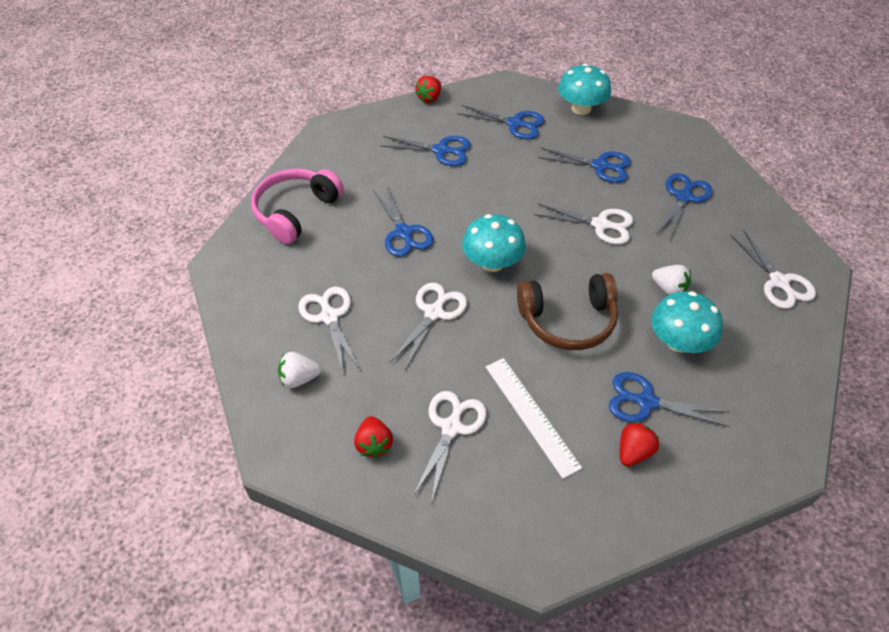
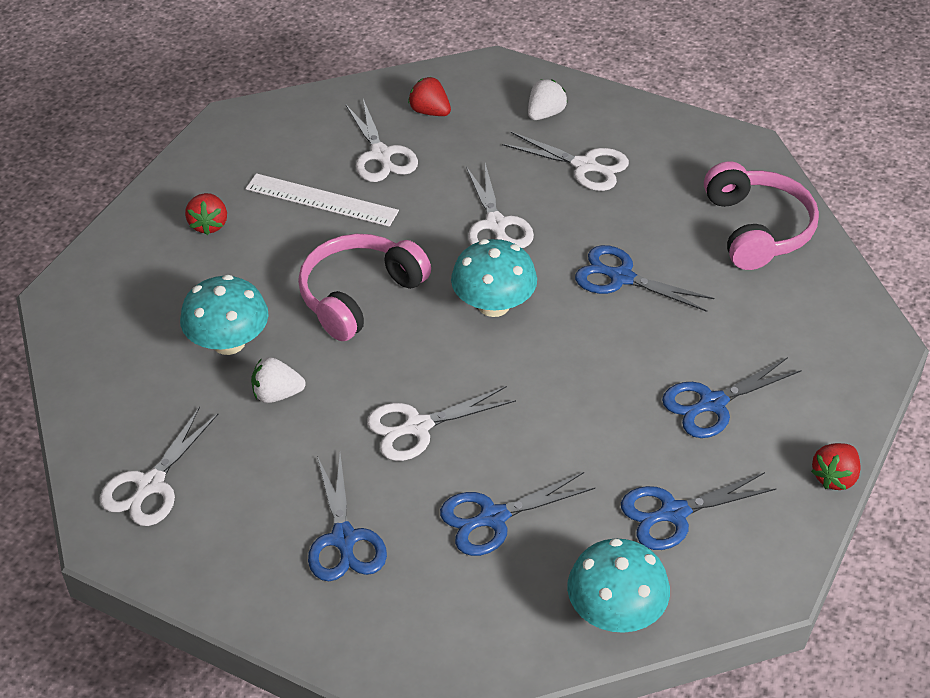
camera: 140 degrees right, 5 degrees down
(429, 98) = (834, 477): red strawberry -> red strawberry turned 135 degrees counterclockwise
(568, 320) = (359, 295): brown headphones -> pink headphones
(646, 402) = (224, 269): blue scissors -> none
(779, 282) = (151, 484): white scissors -> white scissors turned 90 degrees counterclockwise

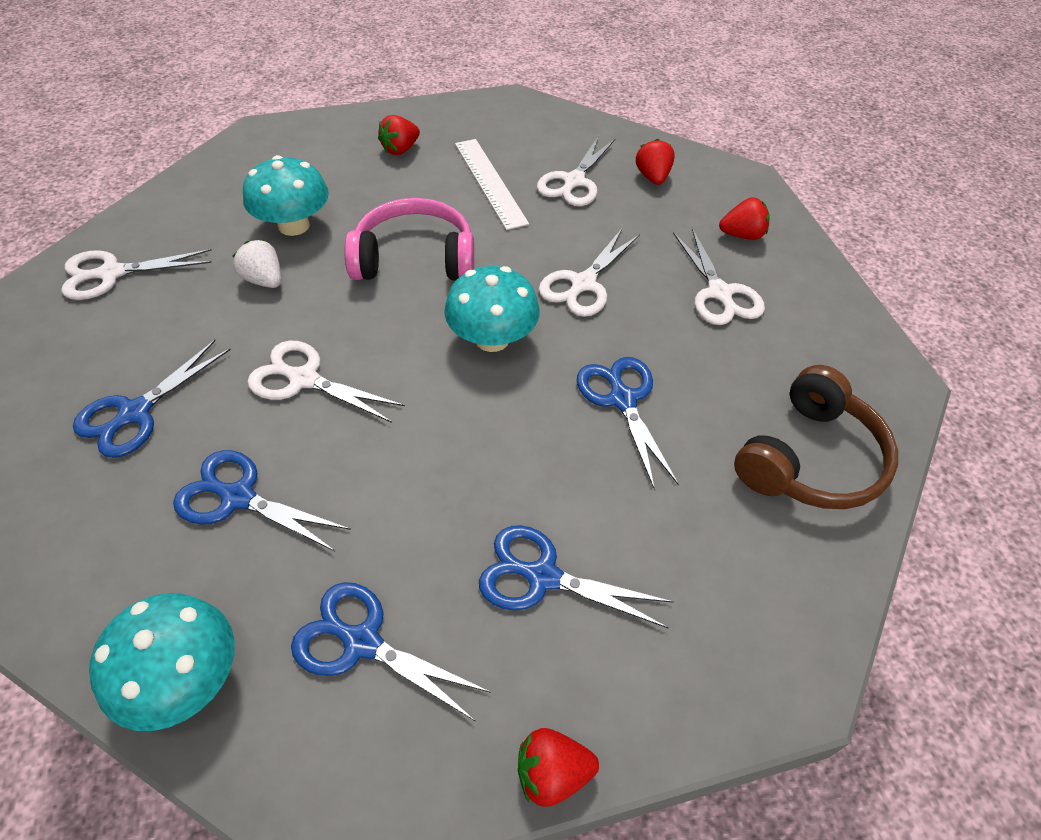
camera: 45 degrees right, 5 degrees up
(545, 114) = (742, 235): white strawberry -> red strawberry
(757, 229) = (809, 459): pink headphones -> brown headphones

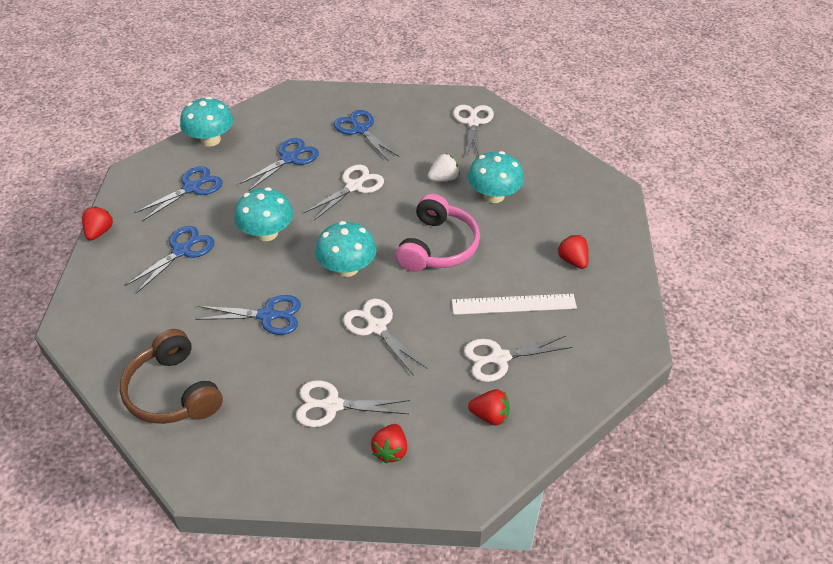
camera: 110 degrees right, 5 degrees down
(453, 461) = (267, 233): none -> turquoise mushroom
(574, 181) = (500, 358): white scissors -> white scissors turned 60 degrees counterclockwise

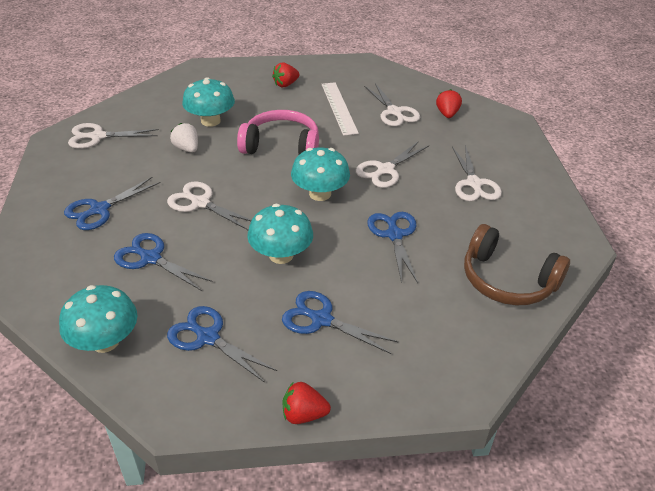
camera: 100 degrees left, 5 degrees down
(173, 392) = (507, 280): brown headphones -> brown headphones turned 75 degrees clockwise
(390, 451) = (498, 152): red strawberry -> none

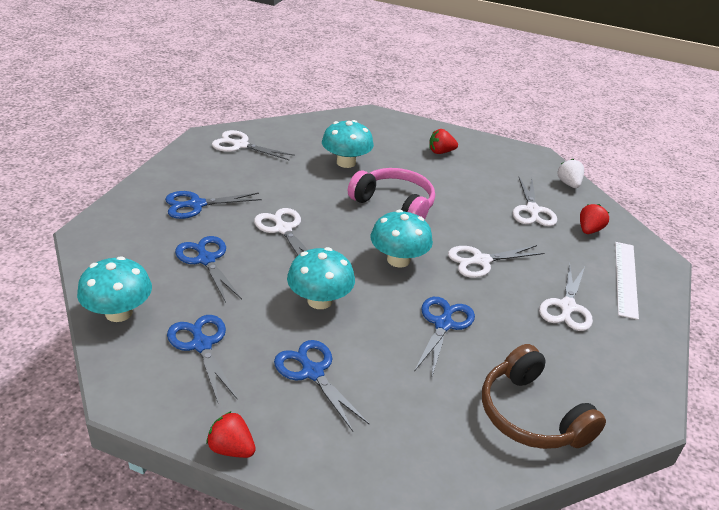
camera: 25 degrees right, 5 degrees down
(187, 148) = (307, 179): white strawberry -> white strawberry (568, 184)
(339, 108) = (477, 189): white ruler -> white ruler (625, 278)

